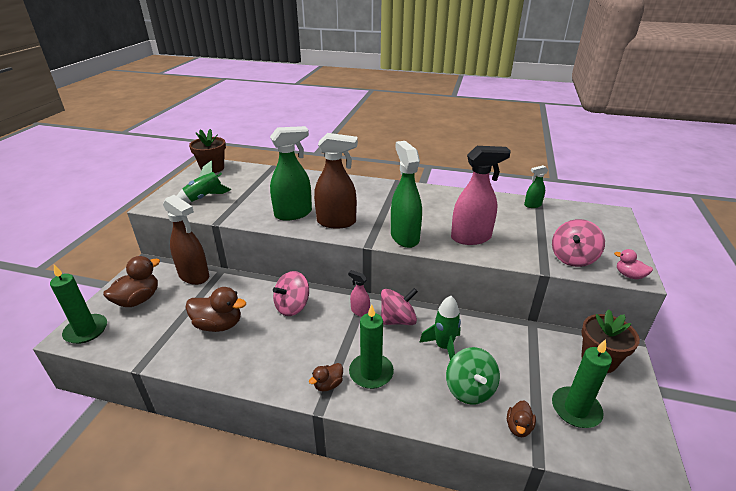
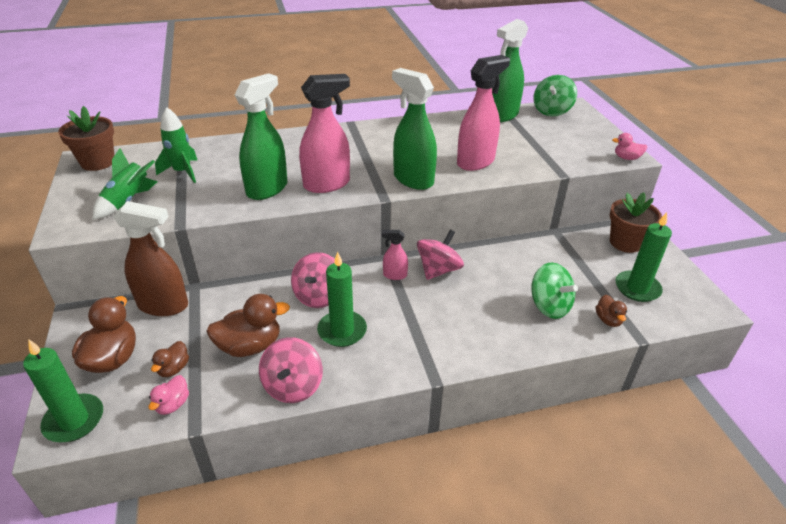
camera: 30 degrees left, 5 degrees up
(142, 345) = (173, 404): none -> pink duck
(328, 384) = (423, 355): brown duck -> brown duck (173, 368)
(337, 222) = (327, 184): brown spray bottle -> pink spray bottle
(371, 373) = (454, 327): green candle -> green candle (342, 331)
(443, 347) = (499, 279): green rocket -> green rocket (182, 172)
(532, 205) = (502, 115): green spray bottle -> green spray bottle, size x2.02
(573, 258) = (574, 156): pink spinning top -> pink spinning top (293, 386)
(586, 212) = (552, 111): none -> green spinning top

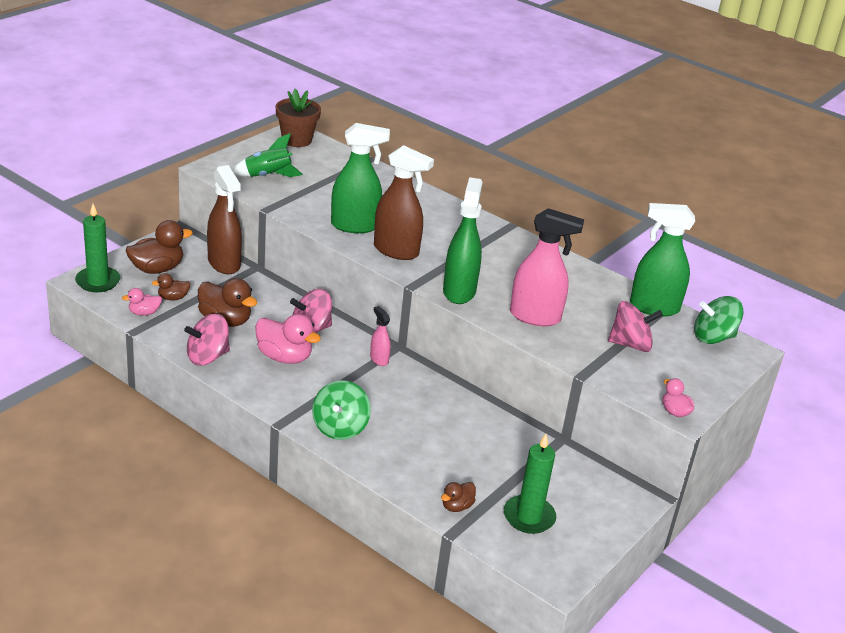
camera: 50 degrees right, 5 degrees down
(182, 172) = (329, 180): green rocket -> none
(327, 184) = (396, 251): pink spray bottle -> brown spray bottle
(342, 331) = (284, 357): green candle -> pink duck
(438, 270) = (414, 381): pink spinning top -> pink spinning top (630, 344)
(549, 306) = (436, 463): green spinning top -> green spinning top (340, 427)
(625, 242) = (601, 493): brown flower pot -> none

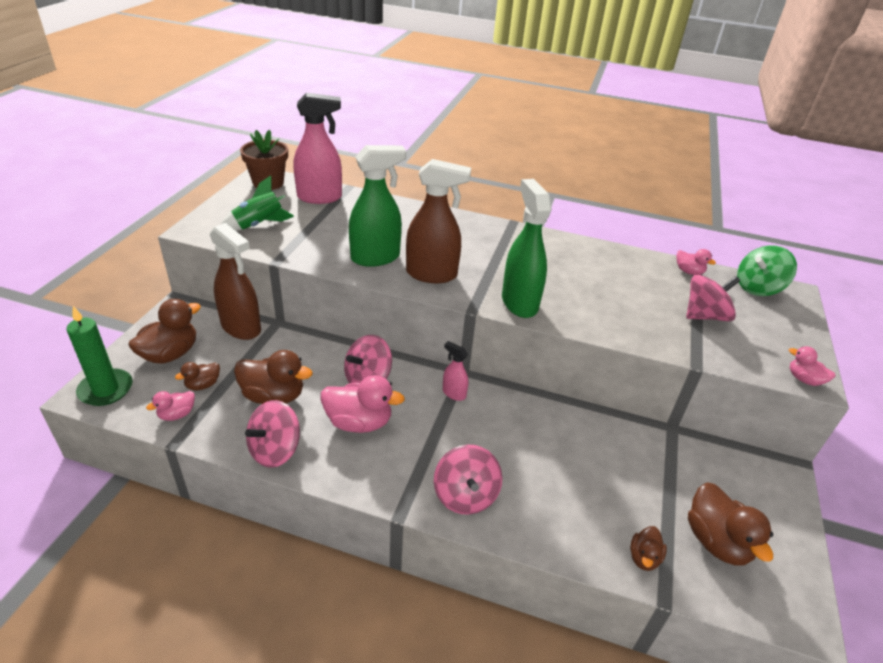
camera: 20 degrees left, 5 degrees up
(340, 427) = (465, 495): green spinning top -> pink spinning top
(529, 517) = (716, 541): green candle -> brown duck
(535, 317) = (606, 311): pink spray bottle -> pink spray bottle (320, 197)
(653, 307) = (689, 271): green spray bottle -> pink duck

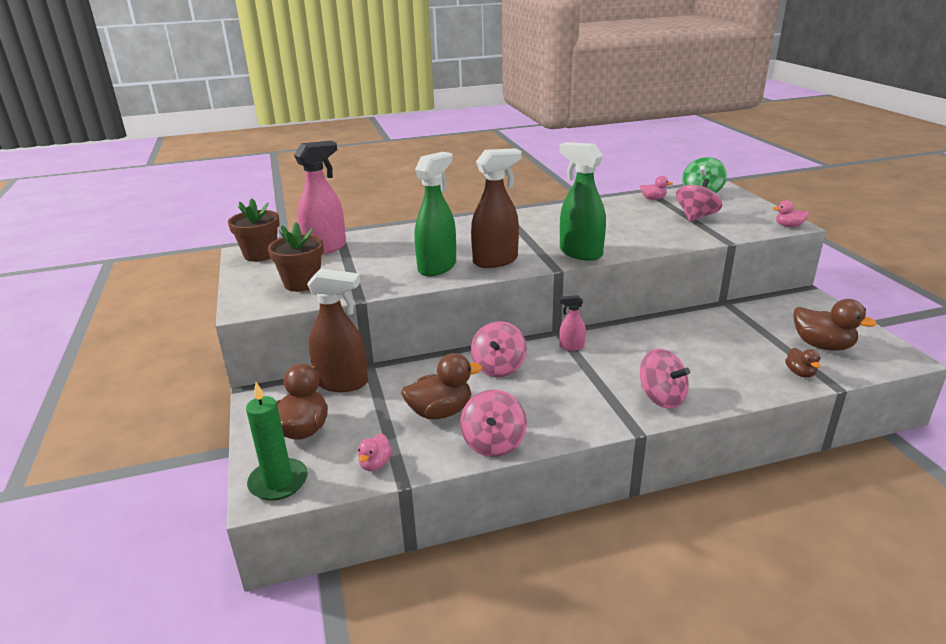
camera: 30 degrees left, 10 degrees down
(203, 385) = (367, 434): brown duck -> none
(259, 225) = (302, 283): green rocket -> brown flower pot
(359, 422) = (530, 395): pink duck -> none

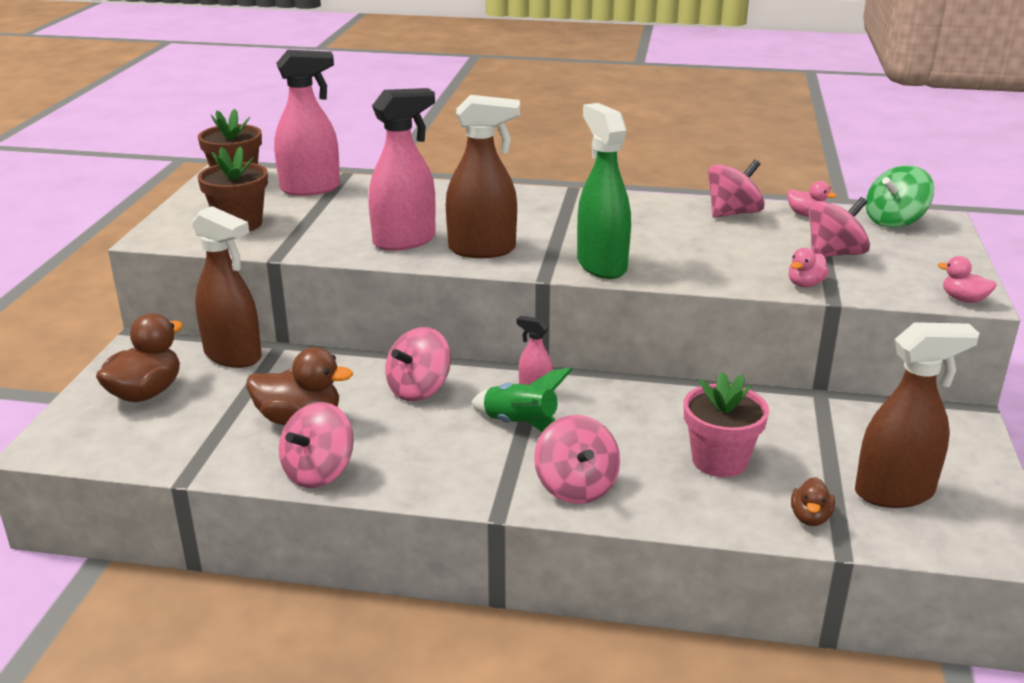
camera: 25 degrees right, 0 degrees up
(278, 482) = (71, 438): green candle -> none
(375, 464) = (176, 452): pink duck -> pink duck (805, 284)
(437, 267) = (405, 241): green spray bottle -> pink spray bottle
(587, 370) = (520, 425): none -> green rocket
(613, 206) = (733, 213): none -> pink spinning top
(719, 356) = (719, 460): none -> pink flower pot
(822, 345) = (895, 492): brown duck -> brown spray bottle

